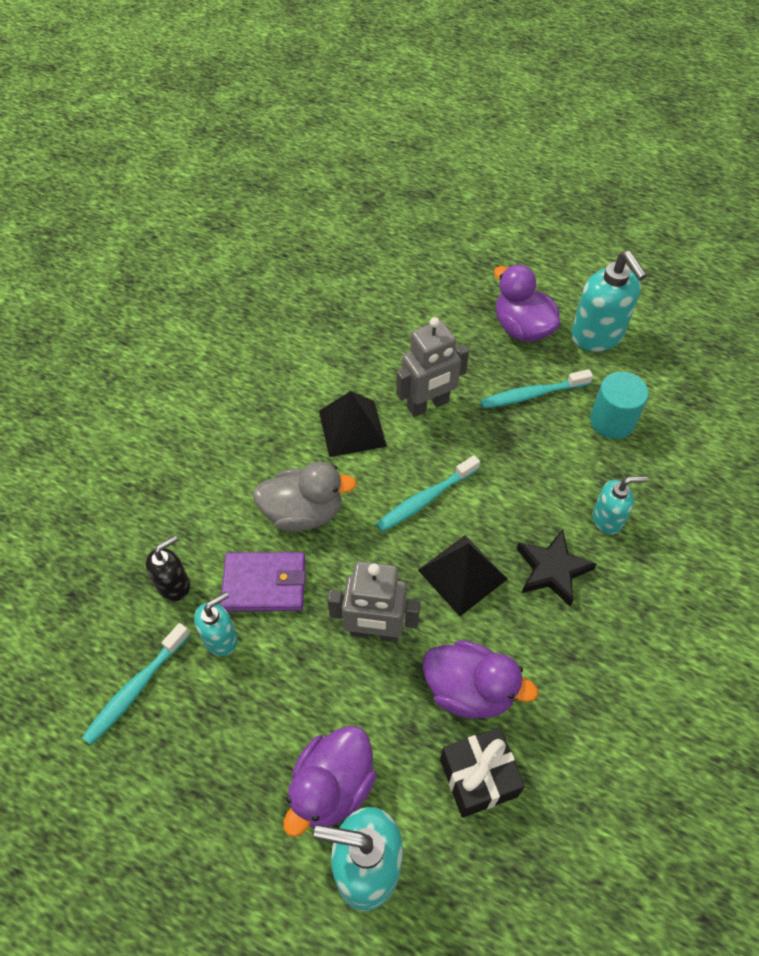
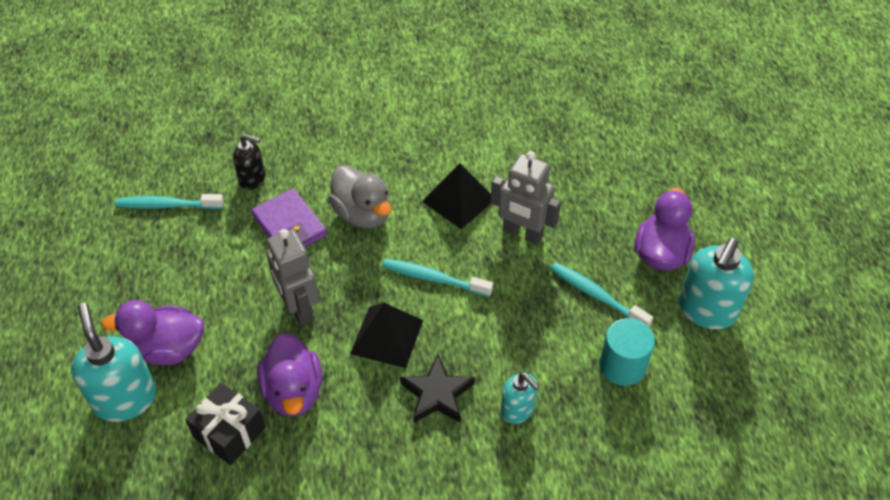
camera: 55 degrees right, 5 degrees down
(221, 638) = (232, 226): turquoise soap dispenser -> none

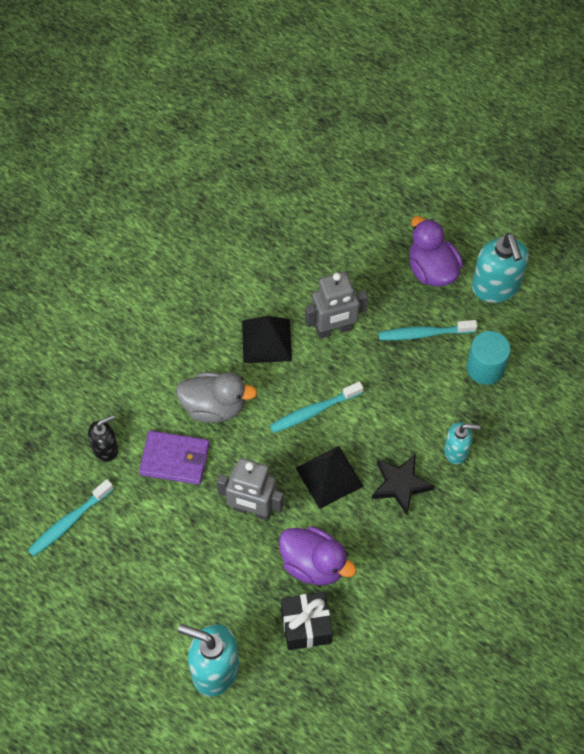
camera: 45 degrees left, 10 degrees up
(168, 348) = (200, 614): purple duck -> none

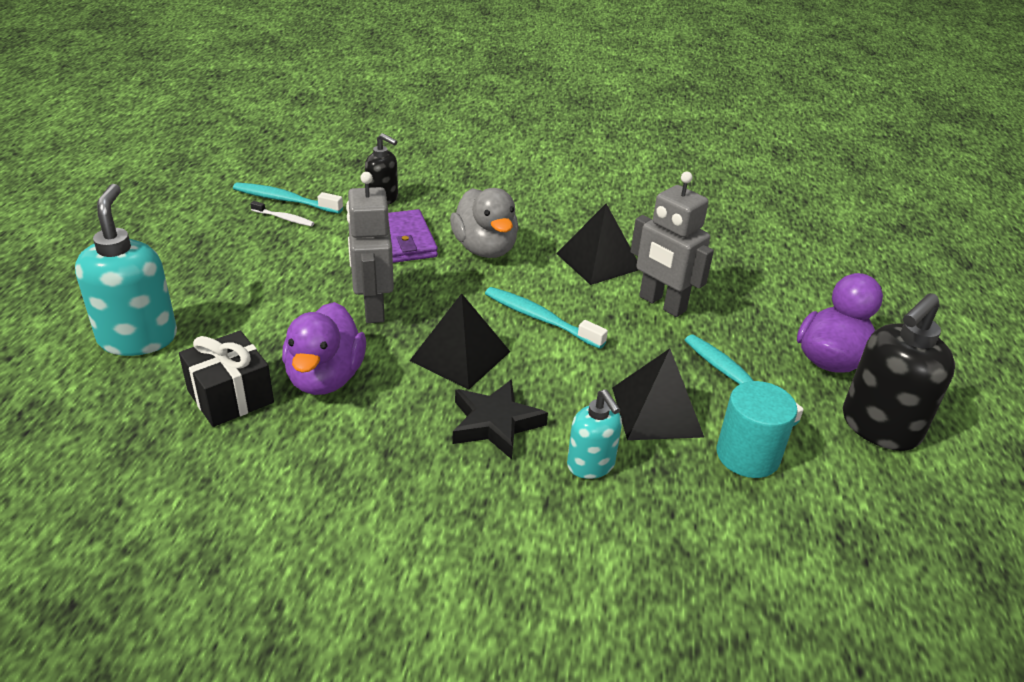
camera: 60 degrees right, 25 degrees down
(98, 531) = (284, 218): none -> white toothbrush
(431, 393) = (656, 411): none -> black pyramid
(496, 287) = (879, 427): turquoise soap dispenser -> black soap dispenser

